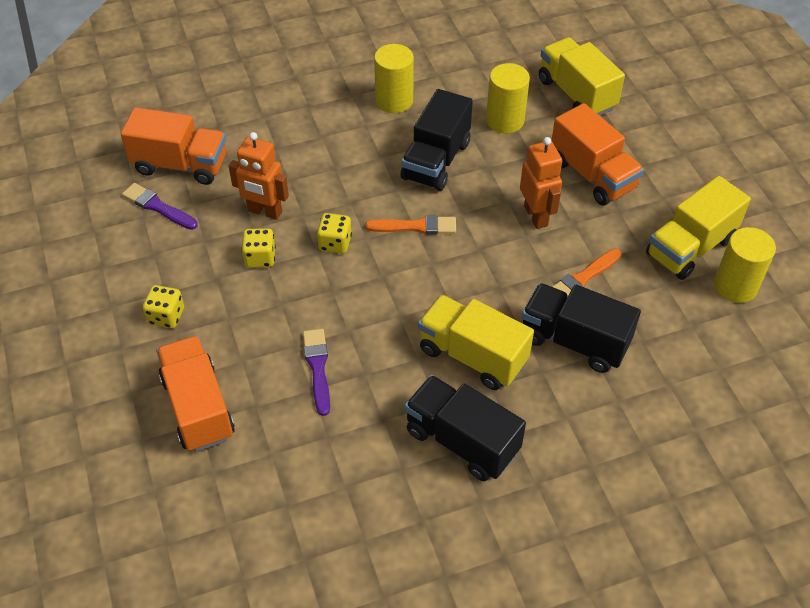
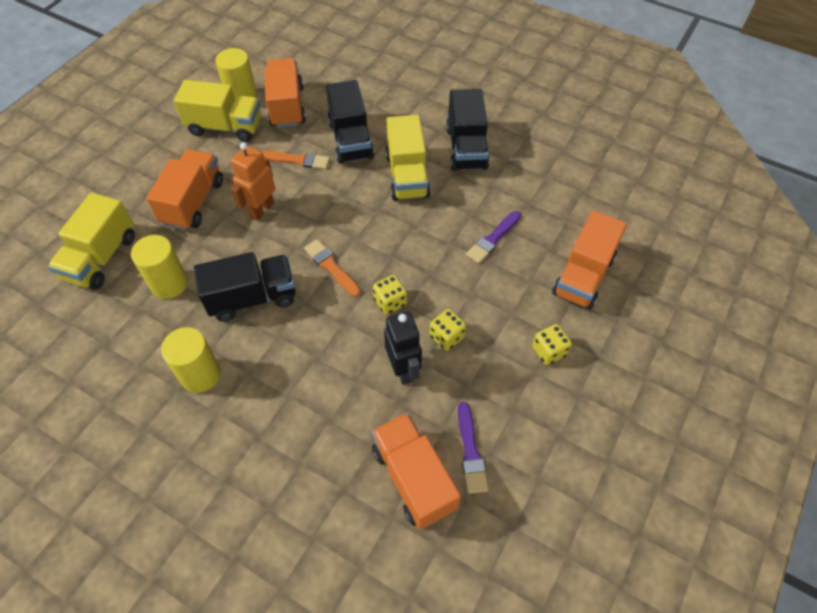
camera: 130 degrees left, 5 degrees up
(264, 212) = (403, 369): orange robot -> black robot
(684, 317) = (287, 106): none -> orange truck

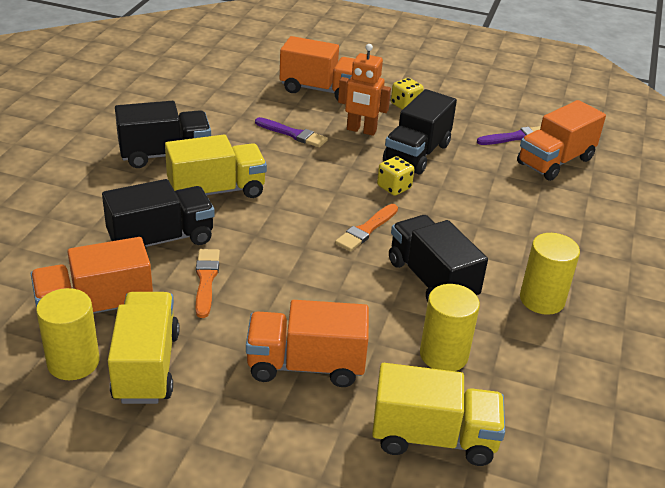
camera: 105 degrees left, 20 degrees down
(261, 209) = (300, 297): orange robot -> orange robot (361, 130)
(403, 369) = (462, 174): black robot -> none
(446, 337) = (417, 153): yellow dice -> black truck

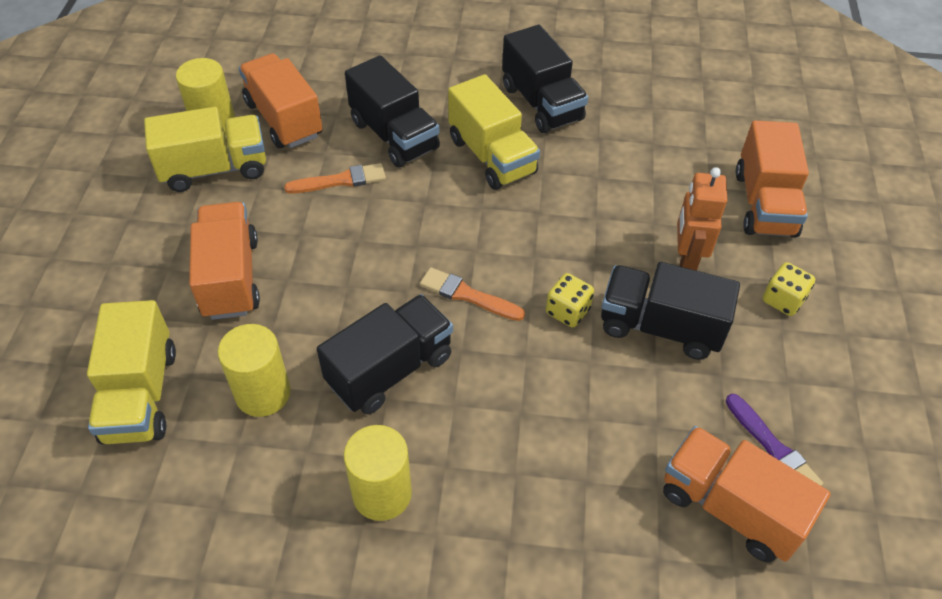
camera: 80 degrees right, 15 degrees up
(293, 134) = (639, 196): purple brush -> none

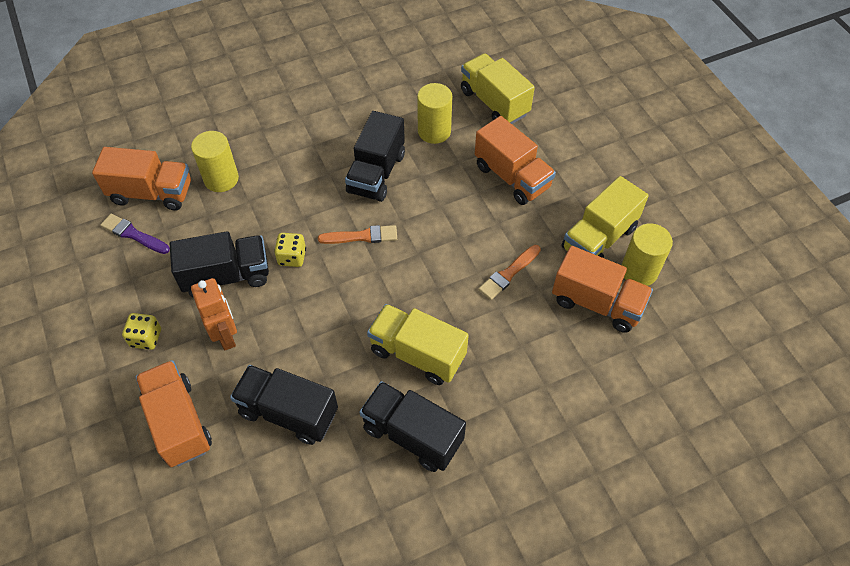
camera: 150 degrees right, 5 degrees up
(382, 493) = (337, 119): yellow cylinder -> yellow cylinder (221, 179)
(394, 135) = (504, 333): black truck -> black truck (288, 412)

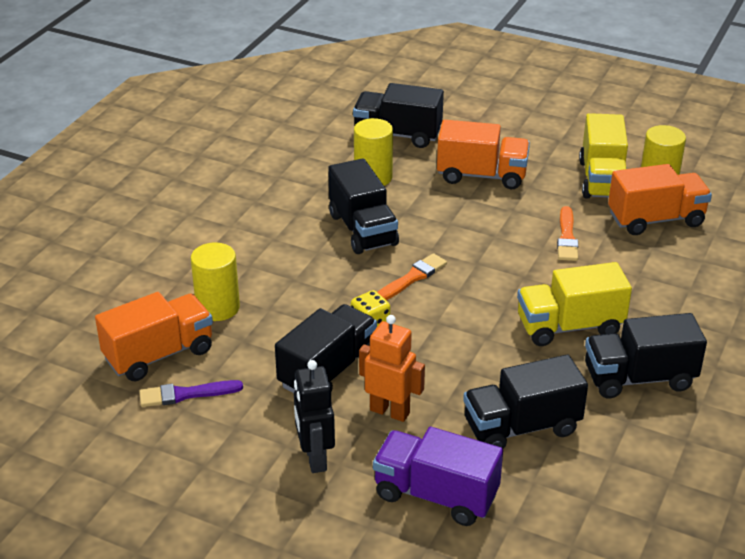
camera: 40 degrees left, 20 degrees down
(146, 338) = (315, 458): yellow dice -> black robot
(179, 422) = (436, 495): orange truck -> purple truck
(494, 103) = (397, 135): yellow truck -> black truck

